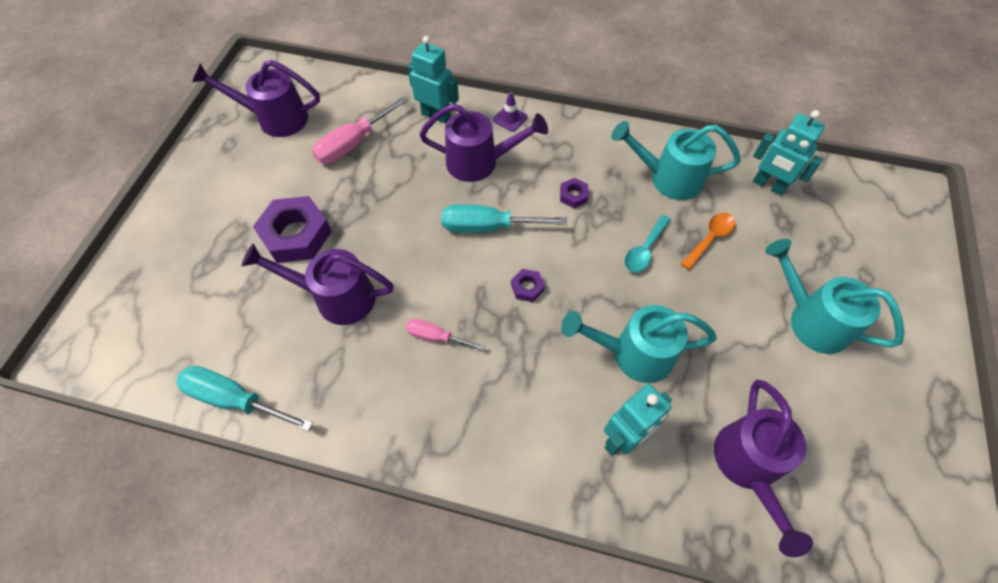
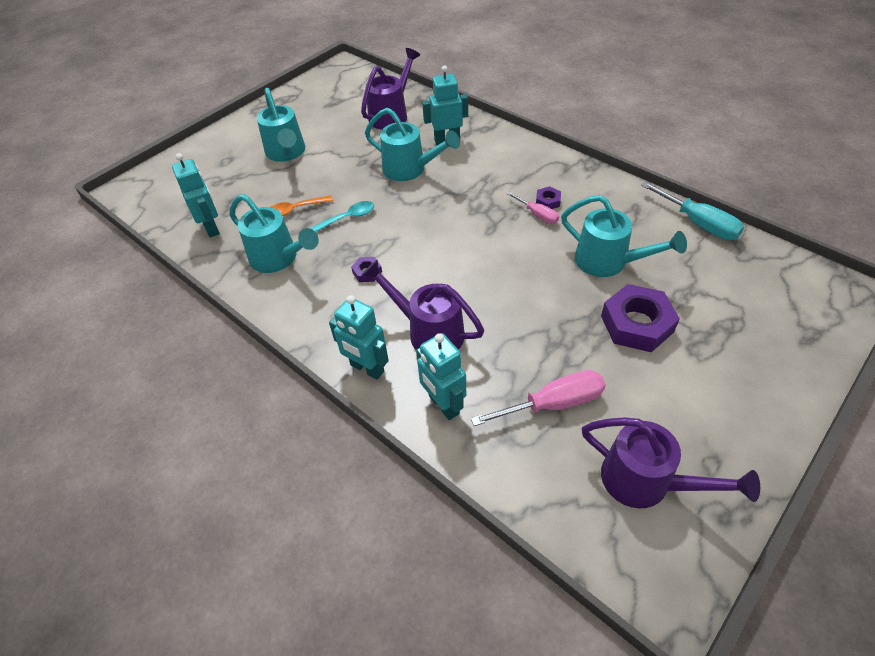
camera: 150 degrees left, 10 degrees down
(336, 297) = (608, 262): purple watering can -> turquoise watering can
(488, 227) = (456, 272): turquoise screwdriver -> none
(510, 118) = (367, 368): purple traffic cone -> turquoise robot
(527, 287) = (453, 222): purple nut -> purple nut (547, 201)

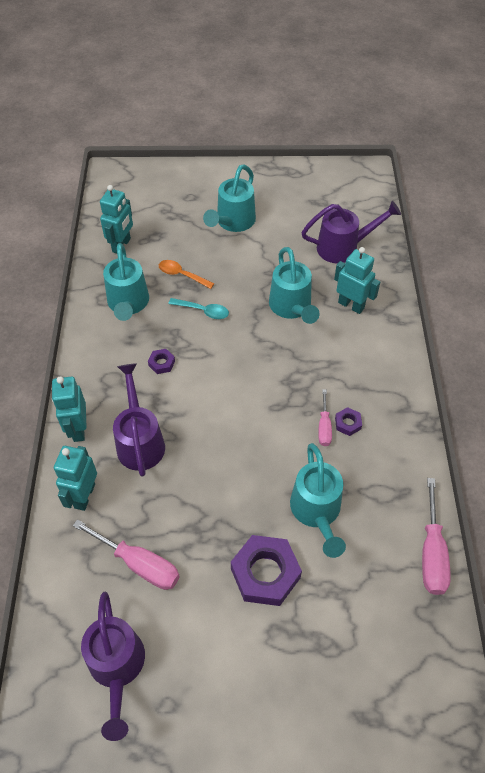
camera: 45 degrees right, 5 degrees up
(698, 223) = (431, 552): turquoise screwdriver -> pink screwdriver

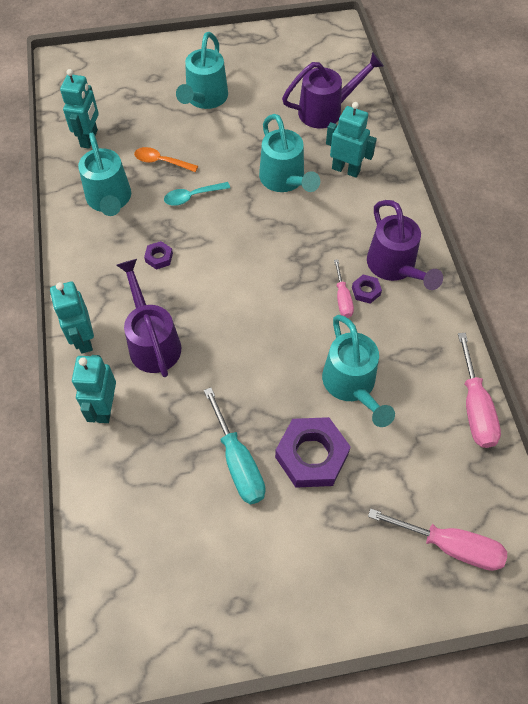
camera: 10 degrees left, 5 degrees up
(117, 667) = (177, 577): purple watering can -> purple watering can (394, 267)
(139, 564) = (178, 468): pink screwdriver -> pink screwdriver (450, 545)
(195, 567) = (238, 462): none -> turquoise screwdriver
(203, 311) = (192, 196): turquoise spoon -> turquoise spoon turned 150 degrees clockwise

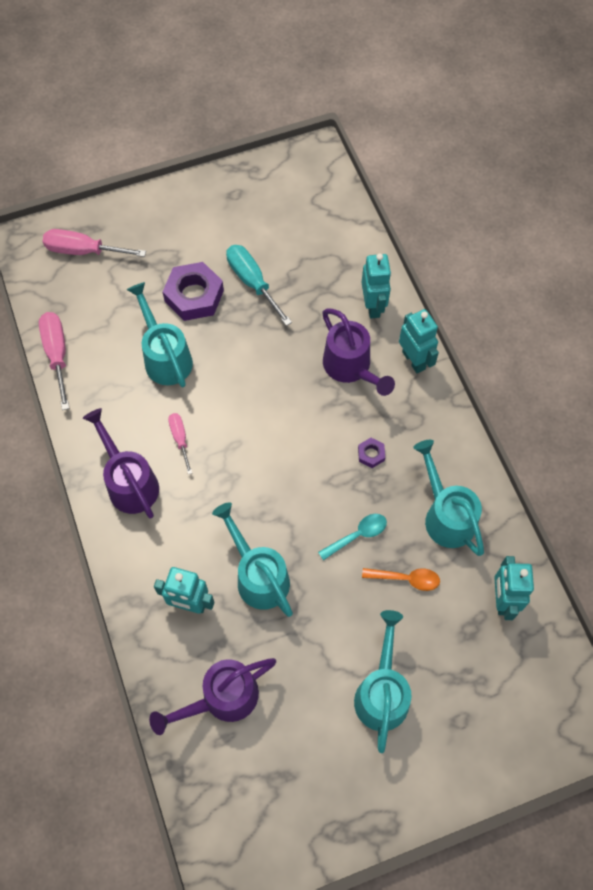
camera: 170 degrees right, 5 degrees up
(366, 291) = (157, 450): purple nut -> none

